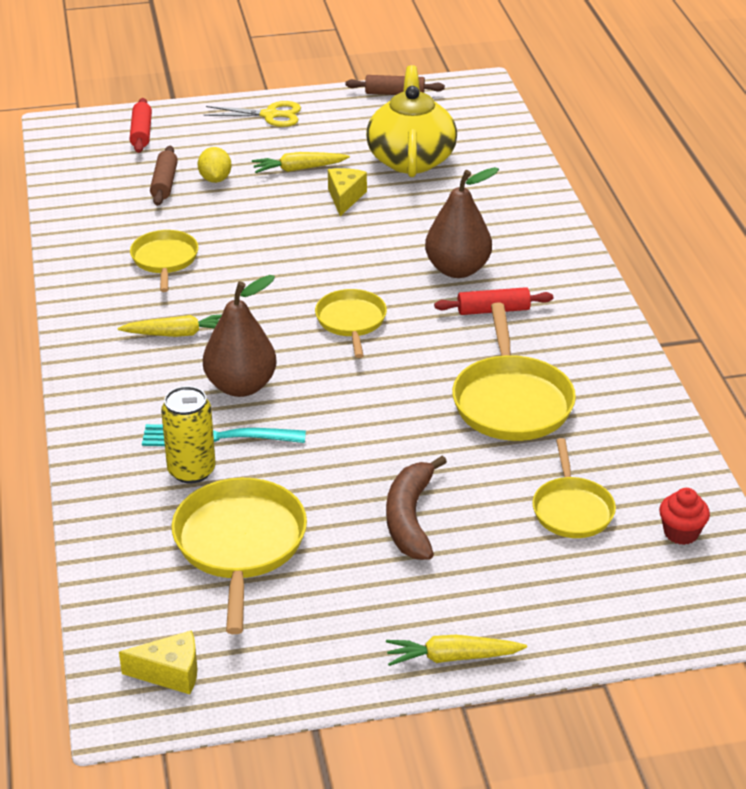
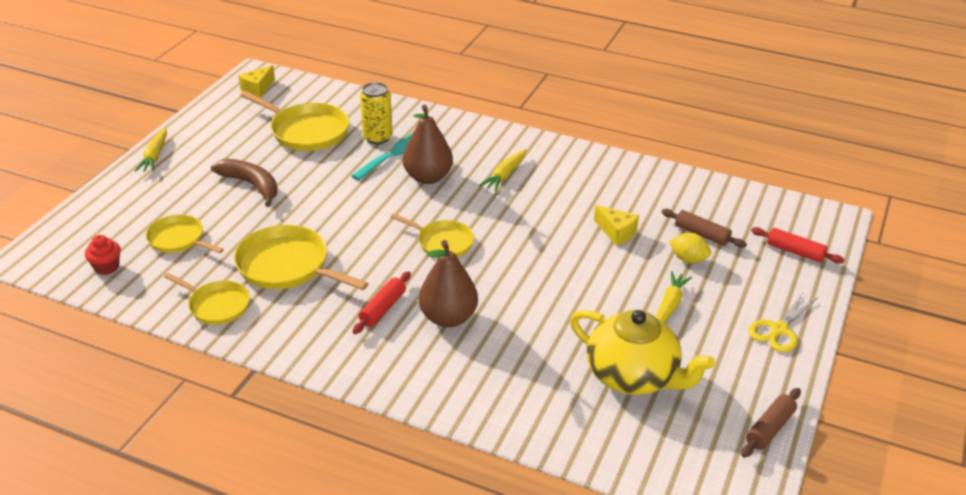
camera: 125 degrees right, 0 degrees up
(164, 260) = (595, 199): yellow pan -> yellow pan (217, 305)
(345, 198) = (602, 310): yellow cheese -> yellow cheese (616, 232)
(452, 657) = (155, 156): yellow carrot -> yellow carrot turned 150 degrees clockwise

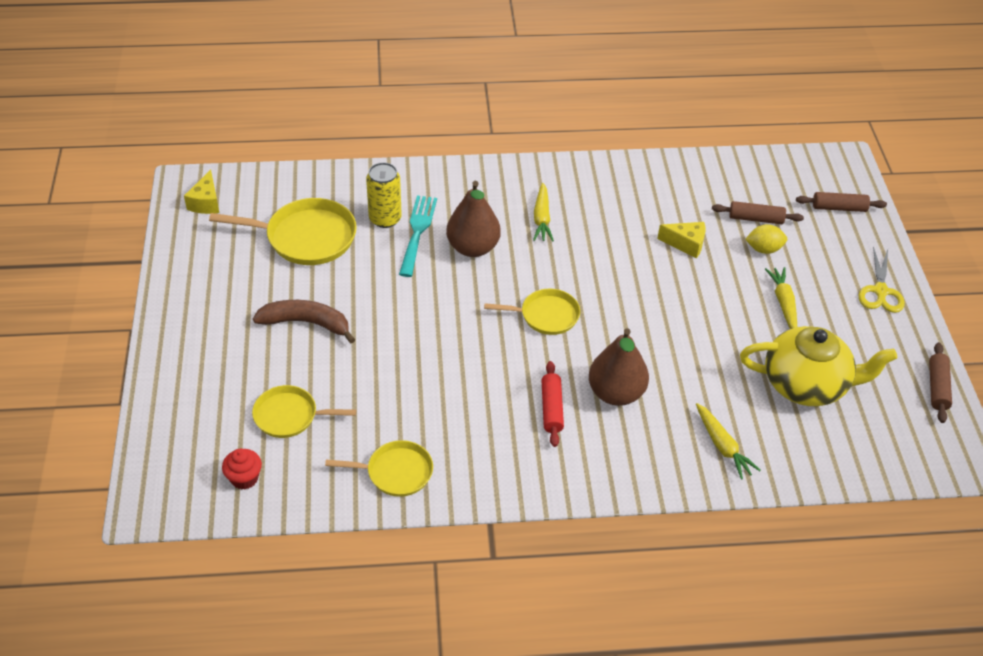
camera: 30 degrees left, 10 degrees up
(155, 156) = (170, 328): yellow carrot -> yellow carrot (722, 446)
(287, 266) = (424, 401): yellow pan -> none
(795, 252) = (839, 208): red rolling pin -> brown rolling pin

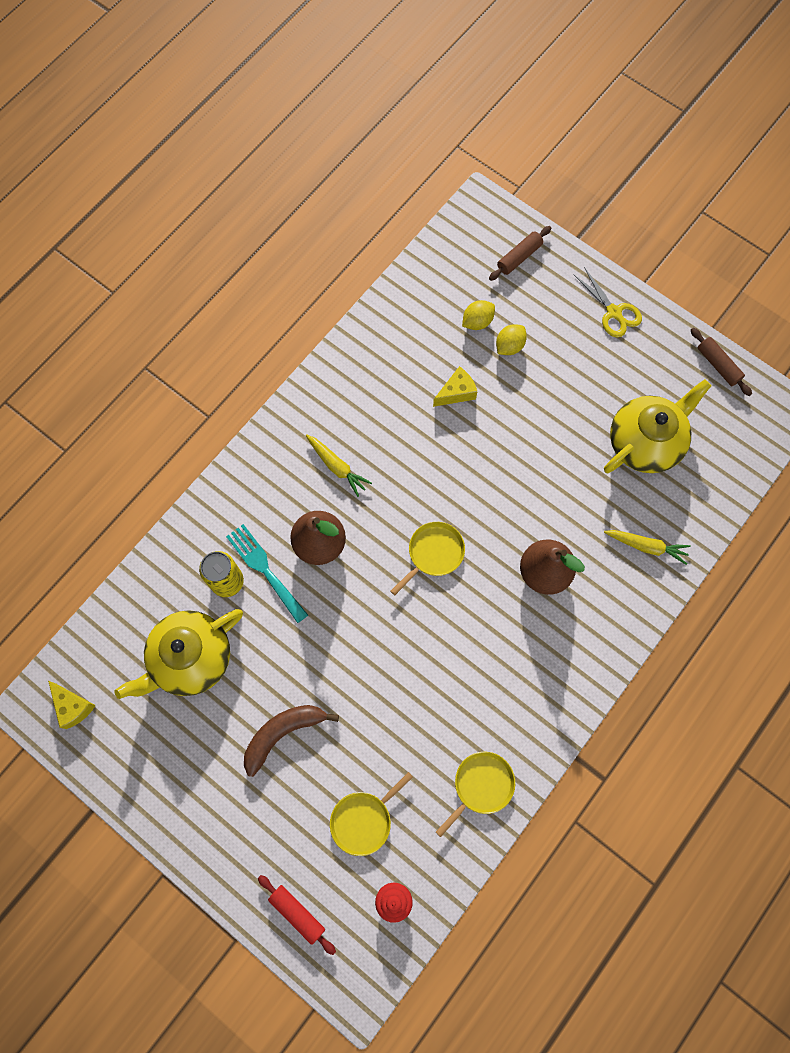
camera: 45 degrees left, 25 degrees up
(306, 237) = (190, 659): yellow pan -> yellow teapot
(551, 408) = (519, 628): red rolling pin -> red rolling pin (297, 913)
(755, 219) = (477, 322): brown rolling pin -> yellow lemon
(783, 303) = (567, 384): yellow carrot -> none

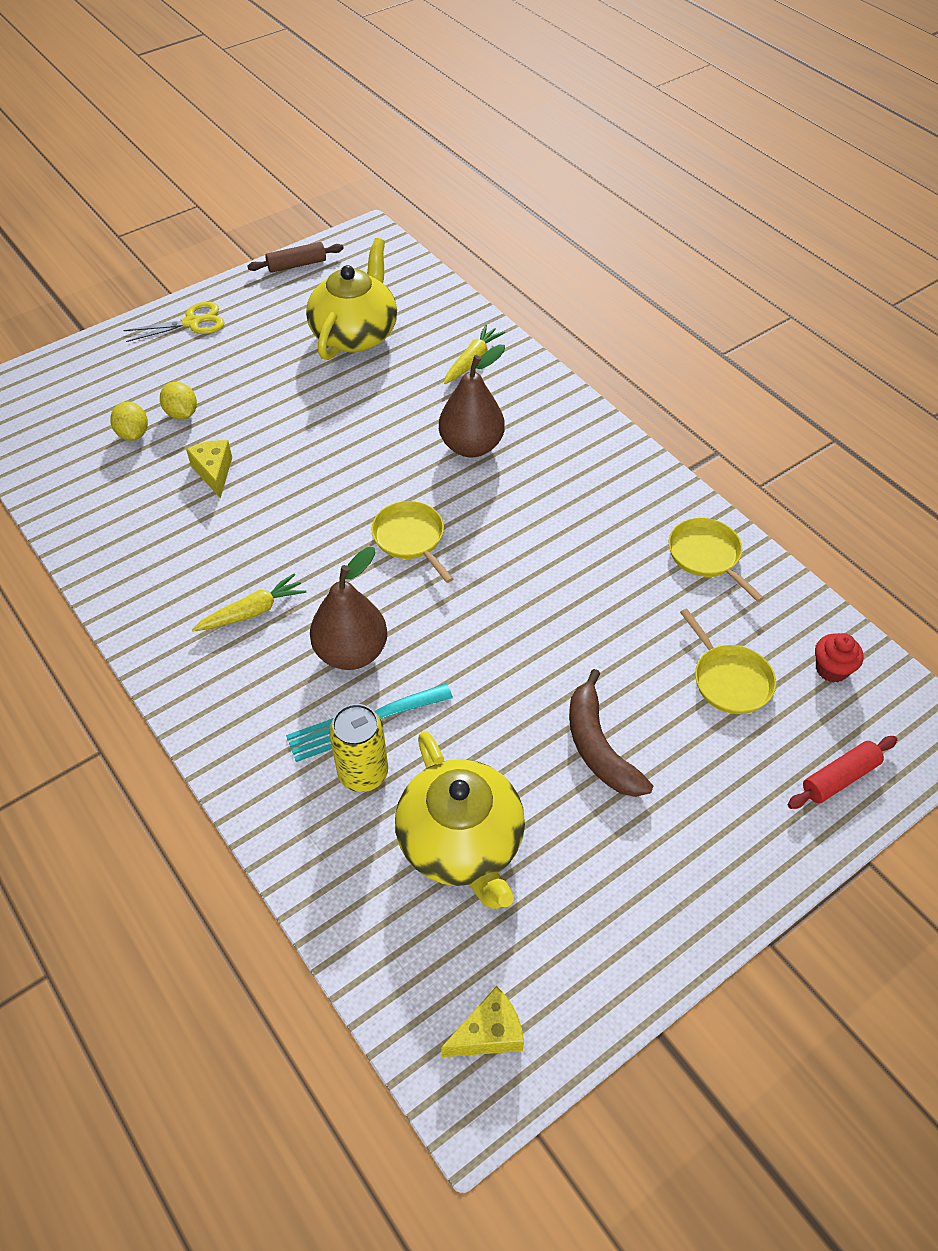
camera: 75 degrees left, 20 degrees down
(519, 257) = (74, 380): brown rolling pin -> none
(645, 442) = (355, 334): yellow teapot -> yellow teapot turned 45 degrees clockwise

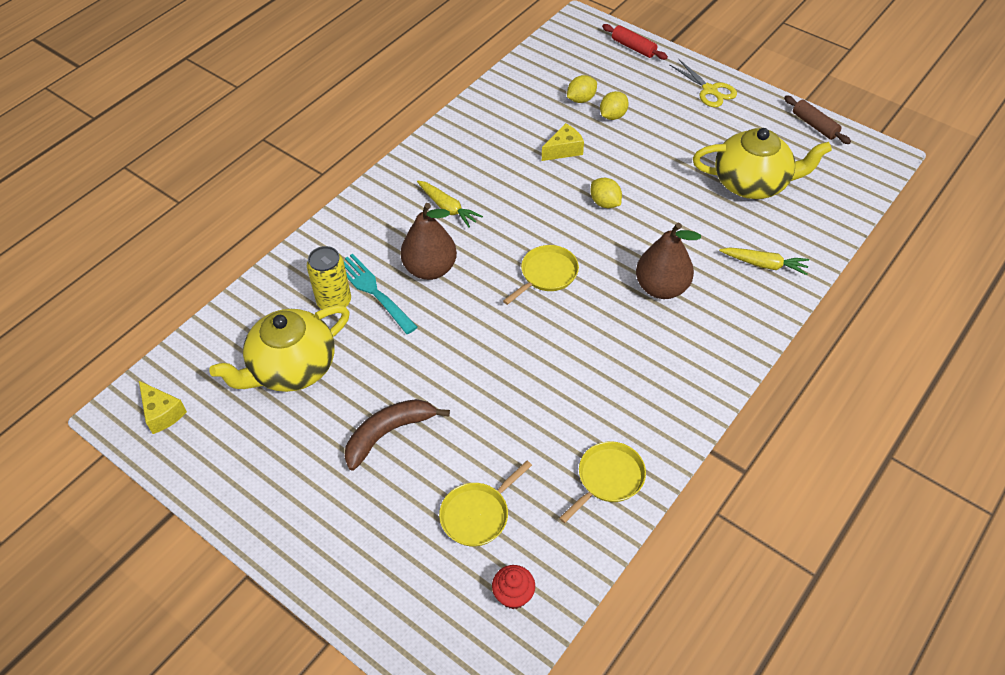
camera: 75 degrees right, 0 degrees up
(323, 458) = (605, 203): none -> yellow lemon
(839, 778) = (401, 611): red rolling pin -> red rolling pin (633, 47)

